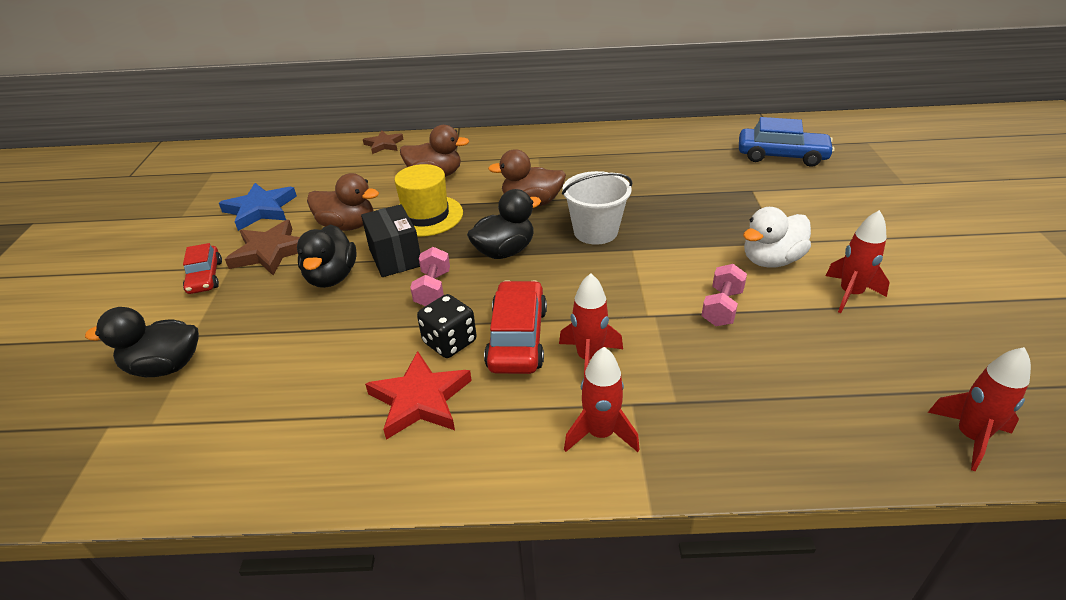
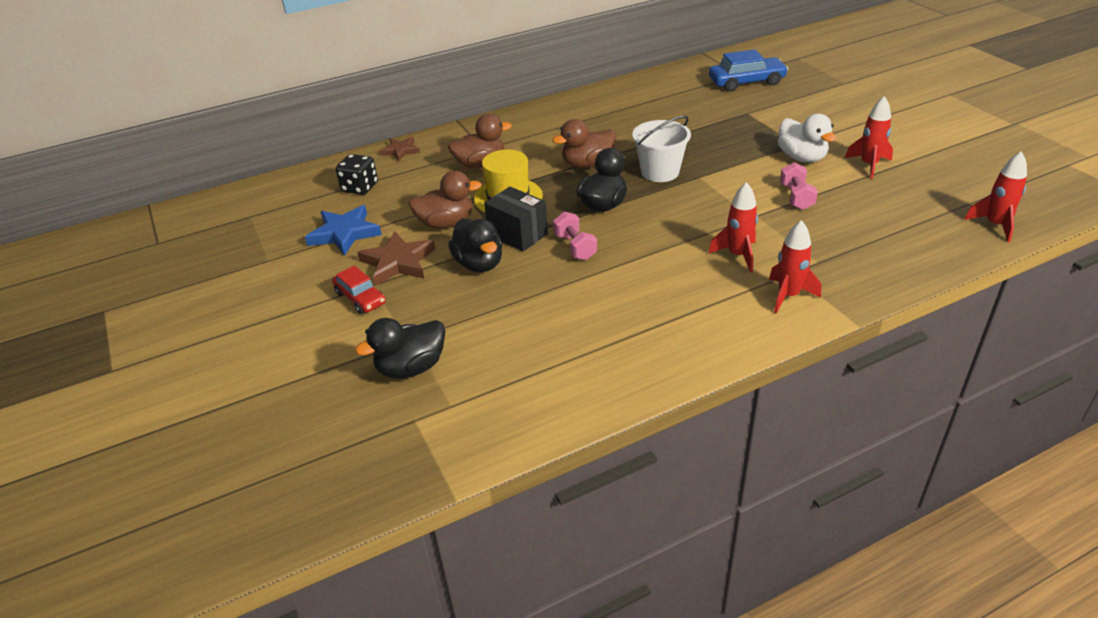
camera: 25 degrees left, 0 degrees up
(420, 400) = (646, 318): red star -> none
(449, 342) = (627, 277): black dice -> black dice (360, 187)
(517, 338) = (675, 259): red car -> none
(771, 260) = (801, 157): white duck -> white duck turned 60 degrees counterclockwise

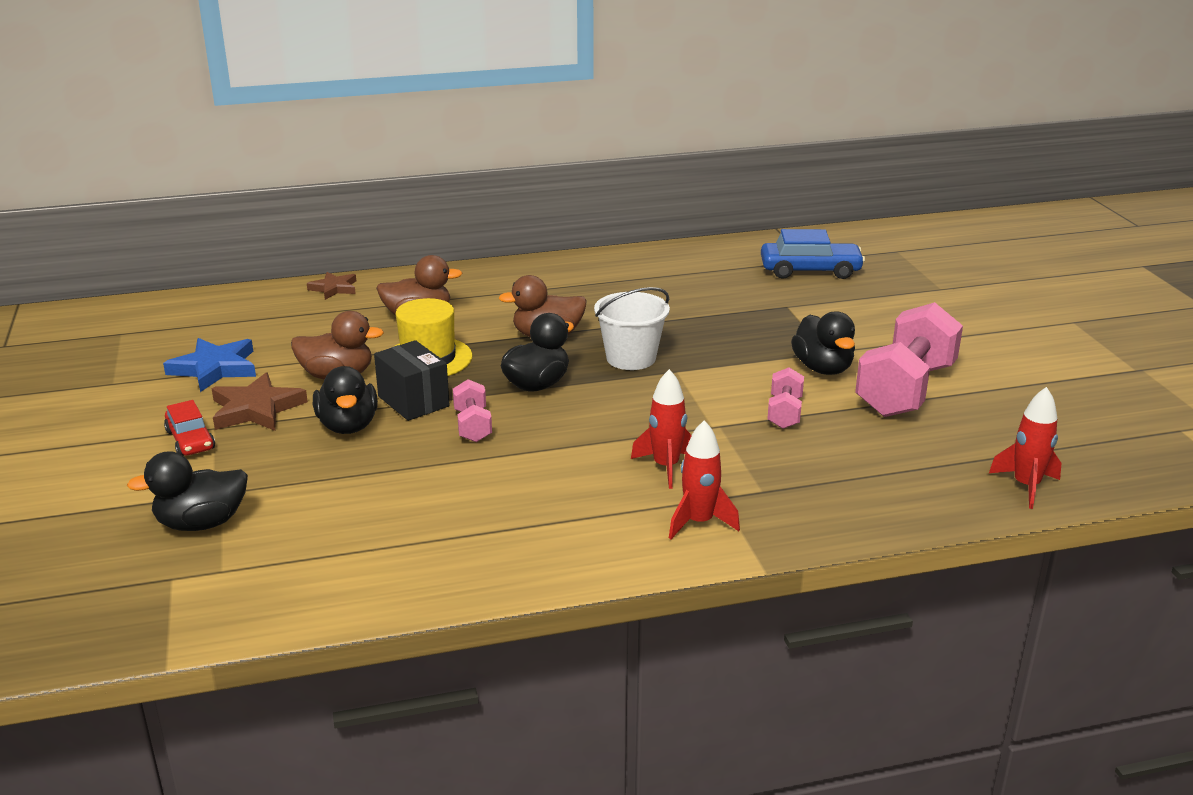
camera: 10 degrees right, 10 degrees down
(360, 187) = (262, 321): black dice -> none
(801, 157) = (823, 368): white duck -> black duck
(869, 165) = (905, 390): red rocket -> pink dumbbell

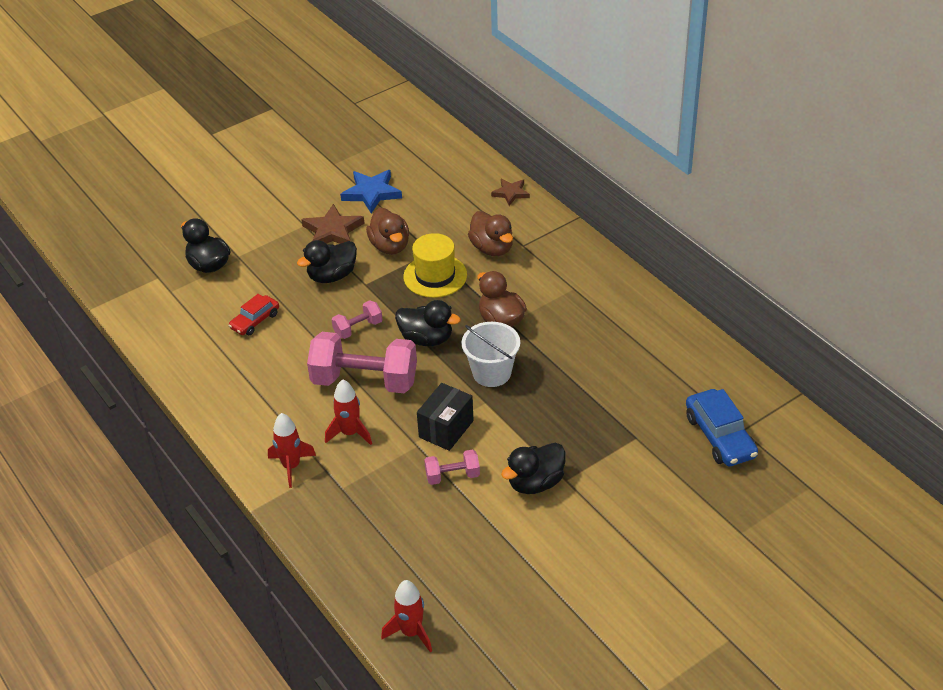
camera: 70 degrees right, 15 degrees up
(190, 440) = (287, 222): red car -> red car (255, 321)
(413, 401) = (375, 291): black box -> black box (446, 429)
(905, 390) = (526, 539): pink dumbbell -> pink dumbbell (365, 381)

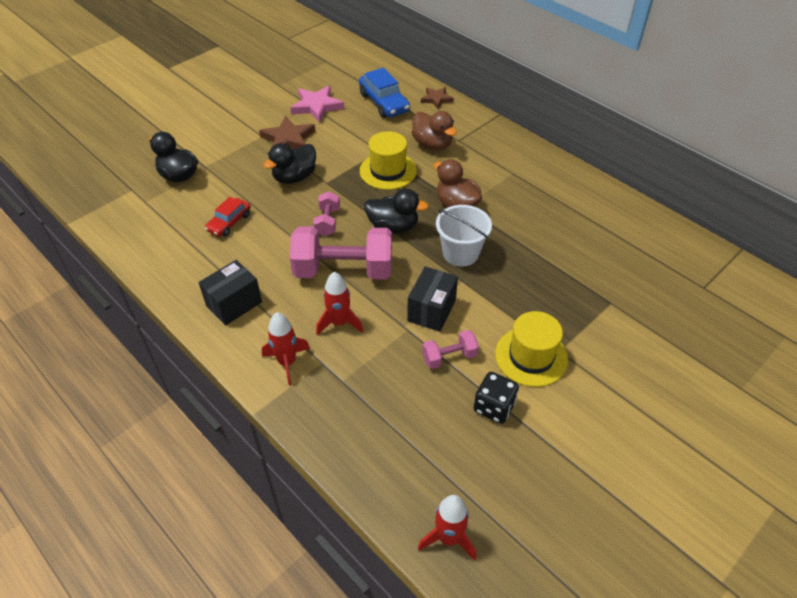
camera: 10 degrees left, 5 degrees up
(248, 405) = (234, 304): none -> black box
(358, 328) = (327, 222): pink dumbbell -> pink dumbbell turned 45 degrees counterclockwise
(372, 193) = (317, 106): blue star -> pink star
(390, 246) = (342, 148): brown duck -> none
(484, 526) = (494, 407): none -> black dice
(535, 483) = (531, 356): black duck -> yellow hat
(720, 436) = (686, 295): blue car -> blue car (384, 103)

